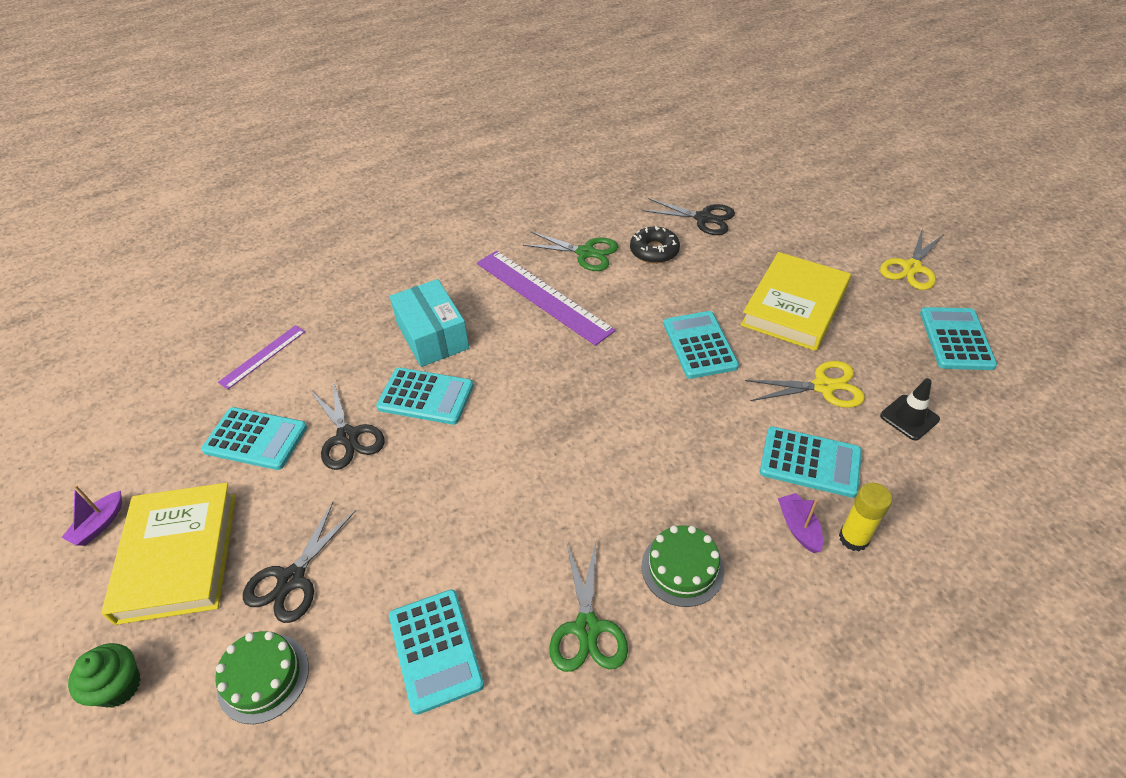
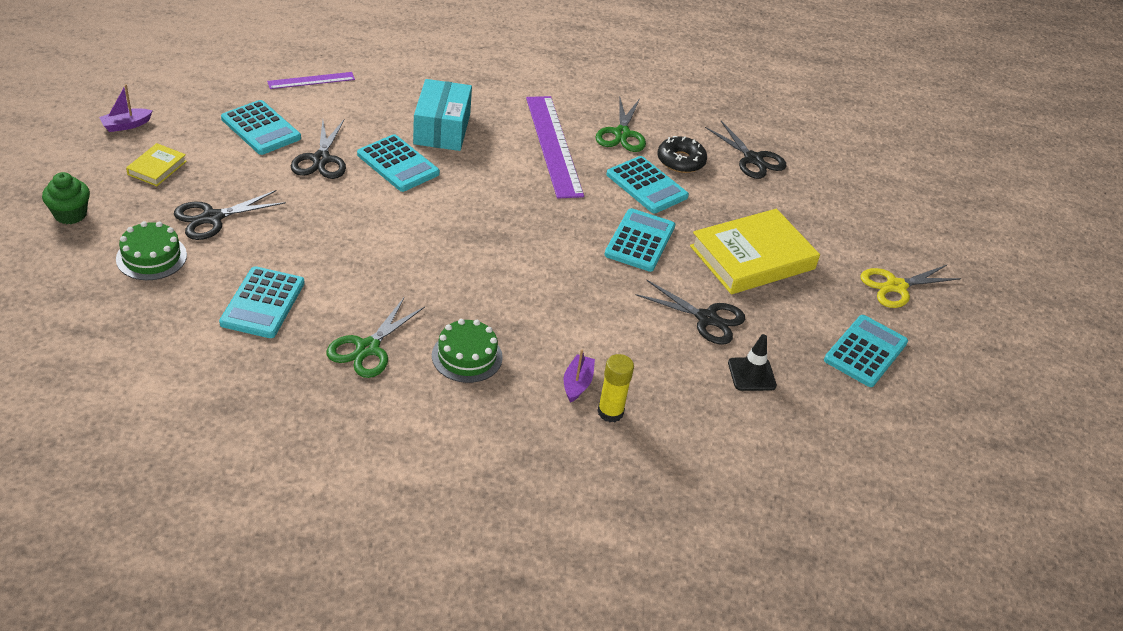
camera: 25 degrees right, 5 degrees down
(178, 556) = (157, 168): yellow book -> yellow book, size x0.47
(585, 253) = (622, 134): green scissors -> green scissors turned 45 degrees clockwise
(810, 462) = (635, 355): turquoise calculator -> turquoise calculator (647, 185)
(823, 386) = (707, 318): yellow scissors -> black scissors

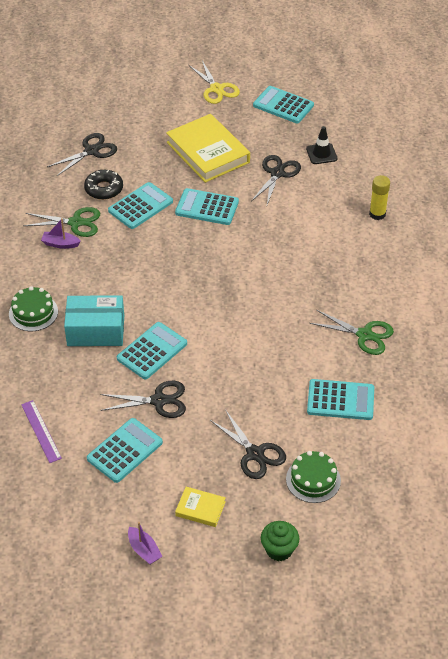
camera: 90 degrees left, 5 degrees up
(467, 356) = (353, 284): green cake -> green cake (33, 312)
(553, 145) = (102, 261): purple ruler -> none
(577, 383) = (358, 230): purple boat -> purple boat (60, 244)

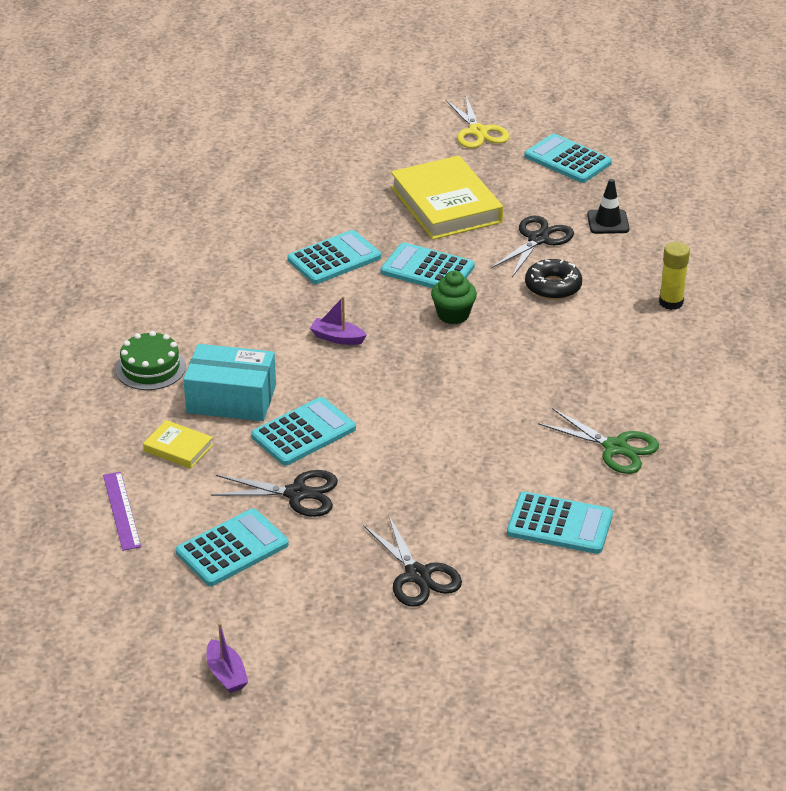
camera: 10 degrees right, 10 degrees down
(60, 244) = (211, 291): purple boat -> purple boat (337, 338)
(76, 222) = (239, 268): green scissors -> none
(91, 151) = (284, 187): black scissors -> none
(104, 189) = (288, 233): black donut -> black donut (553, 286)
(200, 509) = (321, 633): yellow book -> yellow book (178, 448)
(279, 550) = (421, 699): green cupcake -> green cupcake (453, 315)
(313, 480) = (494, 618): green cake -> none

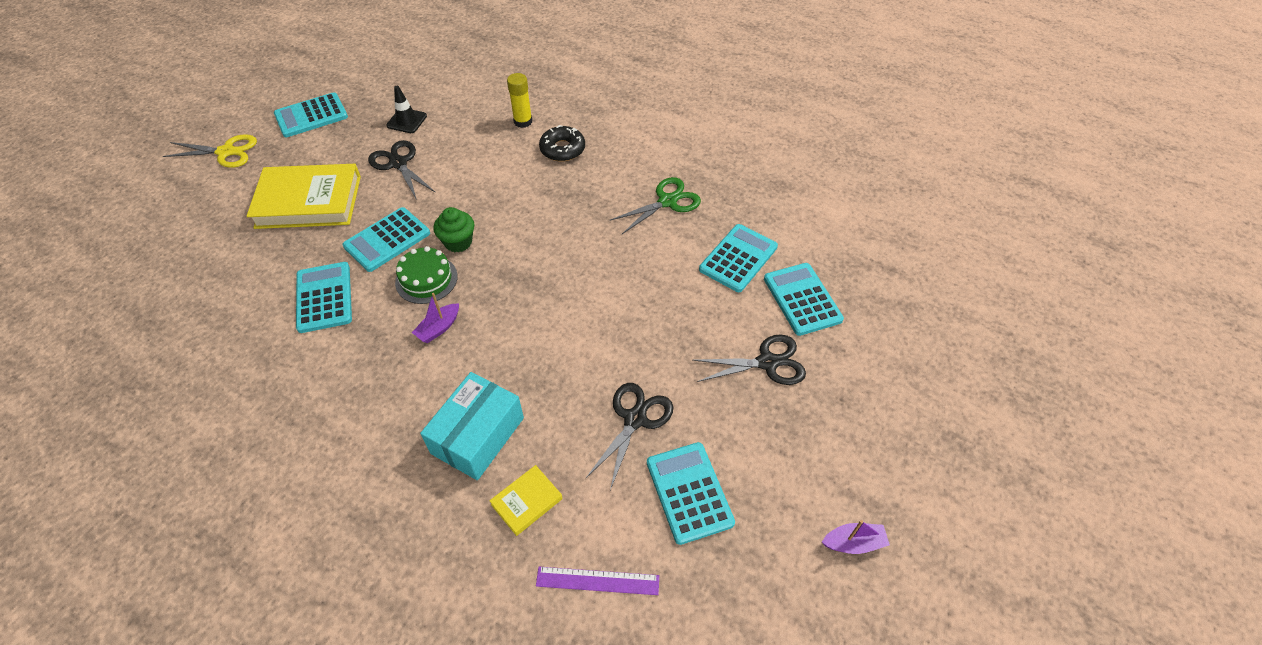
camera: 70 degrees left, 15 degrees up
(150, 368) = (389, 495): green cake -> green cake (426, 279)
(303, 432) = (555, 391): turquoise calculator -> turquoise calculator (802, 299)
(553, 286) = (462, 174): black donut -> black donut (562, 149)

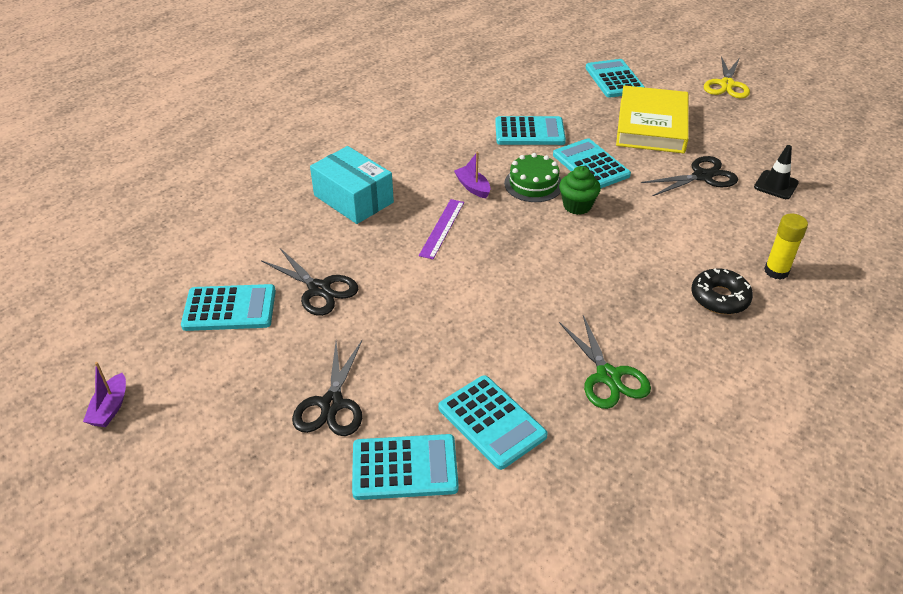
camera: 105 degrees right, 10 degrees down
(311, 116) = (783, 127): turquoise calculator -> turquoise calculator (614, 79)
(527, 502) = (281, 217): yellow book -> none
(597, 581) = (195, 244): purple ruler -> purple ruler (442, 228)

